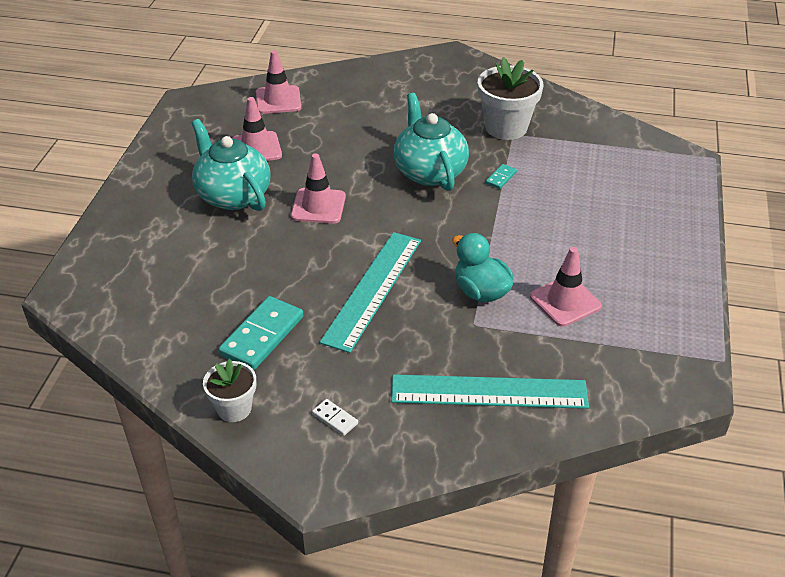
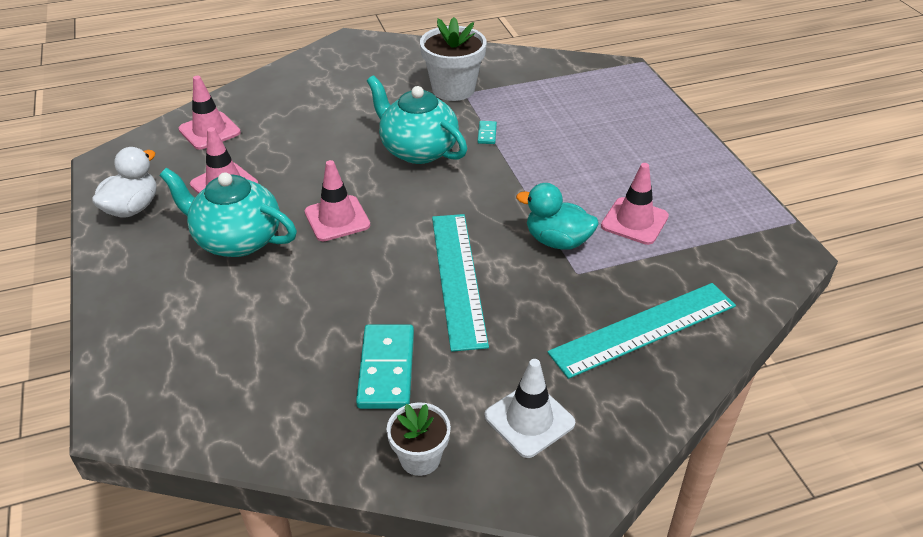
camera: 30 degrees left, 0 degrees up
(179, 144) = (132, 208): none -> white duck
(335, 418) = (529, 419): white domino -> white traffic cone

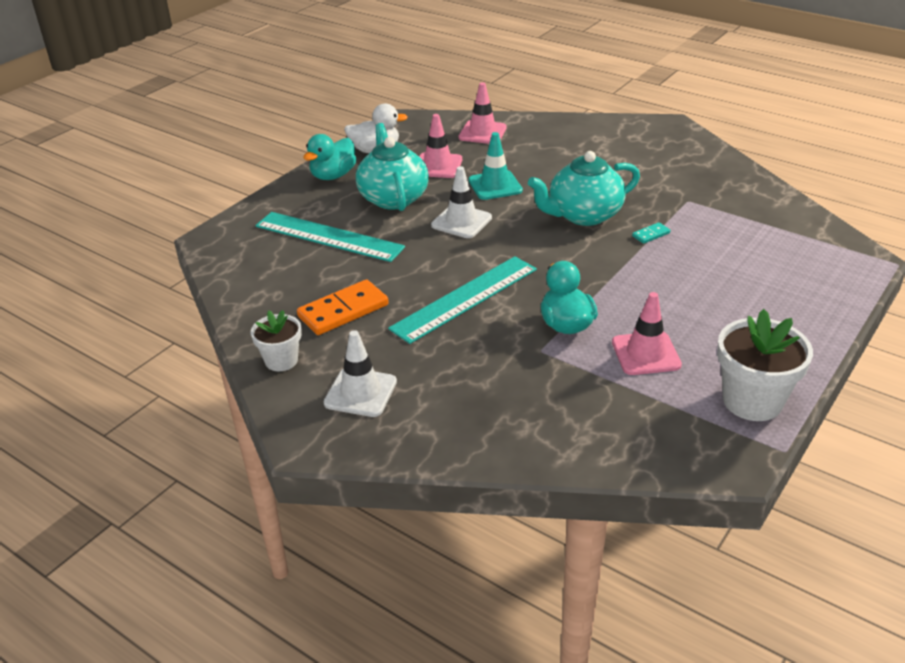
camera: 55 degrees right, 5 degrees down
(134, 260) = (333, 176): none -> turquoise duck
(307, 170) = (495, 185): none -> turquoise traffic cone
(337, 219) = (461, 221): pink traffic cone -> white traffic cone
(386, 369) = (343, 310): turquoise domino -> orange domino
(417, 150) = (583, 215): turquoise teapot -> turquoise teapot turned 120 degrees counterclockwise
(453, 89) = (684, 194): white flower pot -> white flower pot (752, 401)
(644, 329) = (516, 411): turquoise ruler -> turquoise ruler (328, 237)

